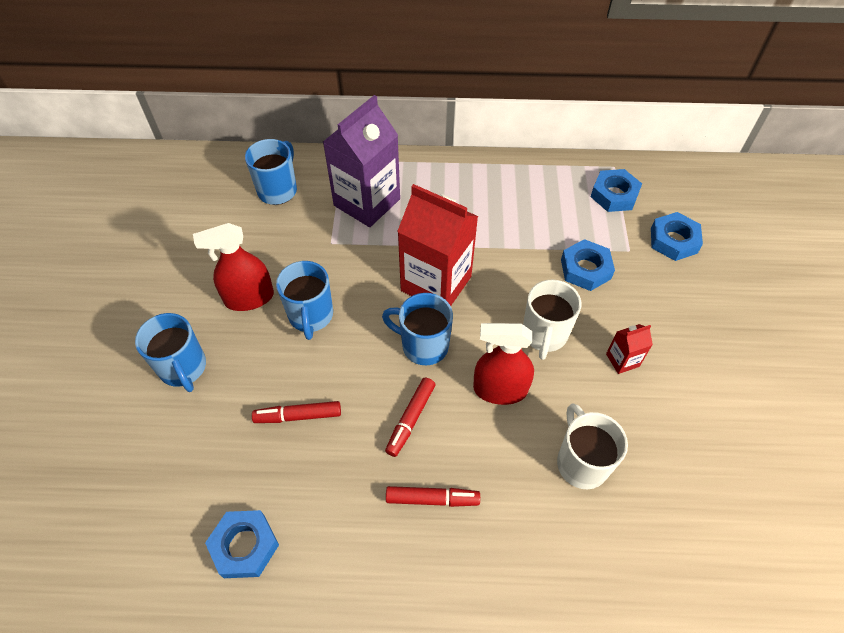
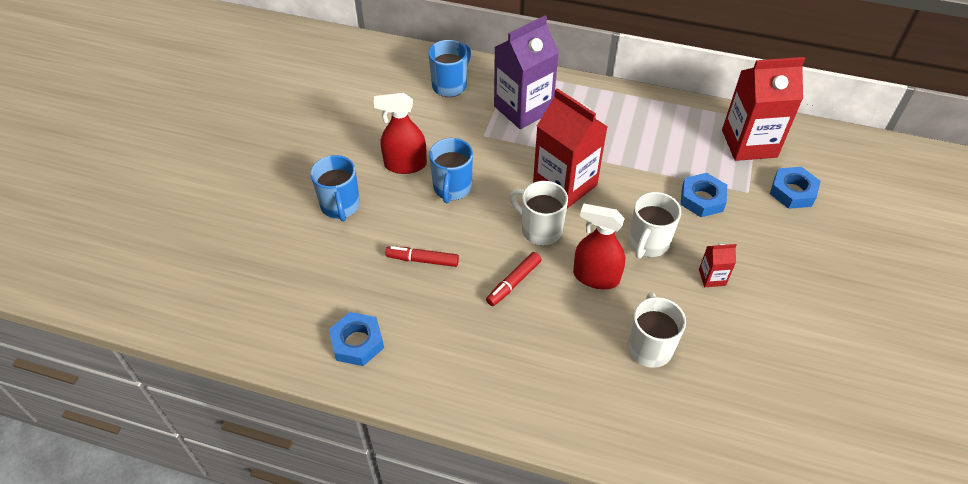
camera: 15 degrees right, 5 degrees down
(423, 345) = (540, 230): blue mug -> white mug
(432, 499) = (514, 344): red marker -> none
(614, 195) = (749, 143): blue nut -> red carton

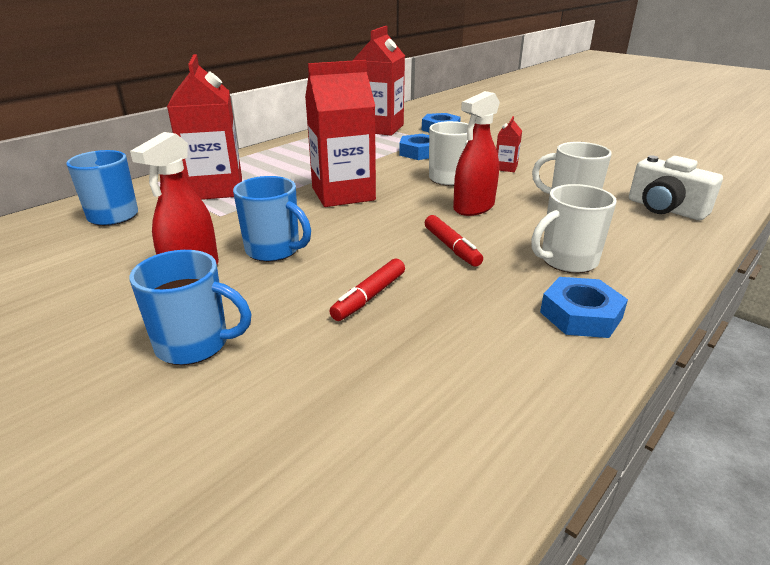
camera: 65 degrees left, 20 degrees down
(357, 342) = (482, 391): blue nut -> blue nut (581, 315)
(523, 109) = (215, 189): purple carton -> red carton
(540, 230) = (390, 218): white mug -> white mug (567, 261)
(693, 426) = (665, 209): none -> white camera

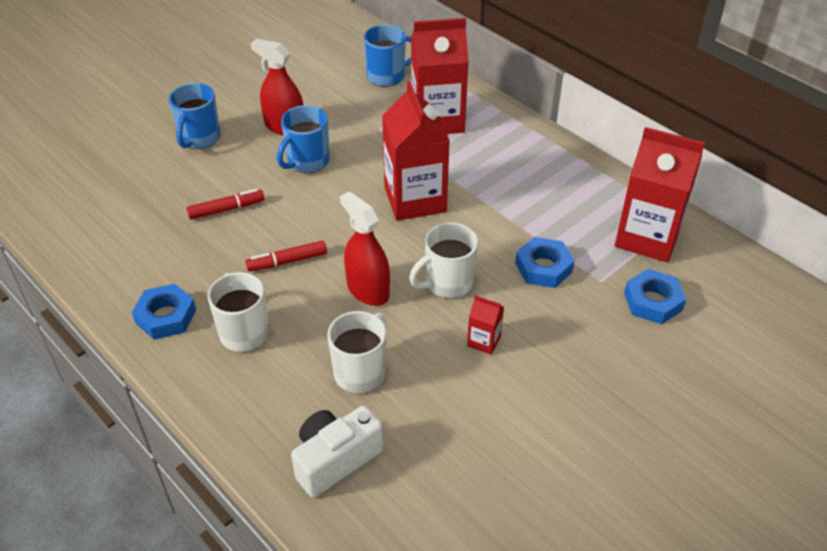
camera: 95 degrees right, 15 degrees up
(369, 296) = (226, 209): red marker -> red marker turned 120 degrees clockwise

